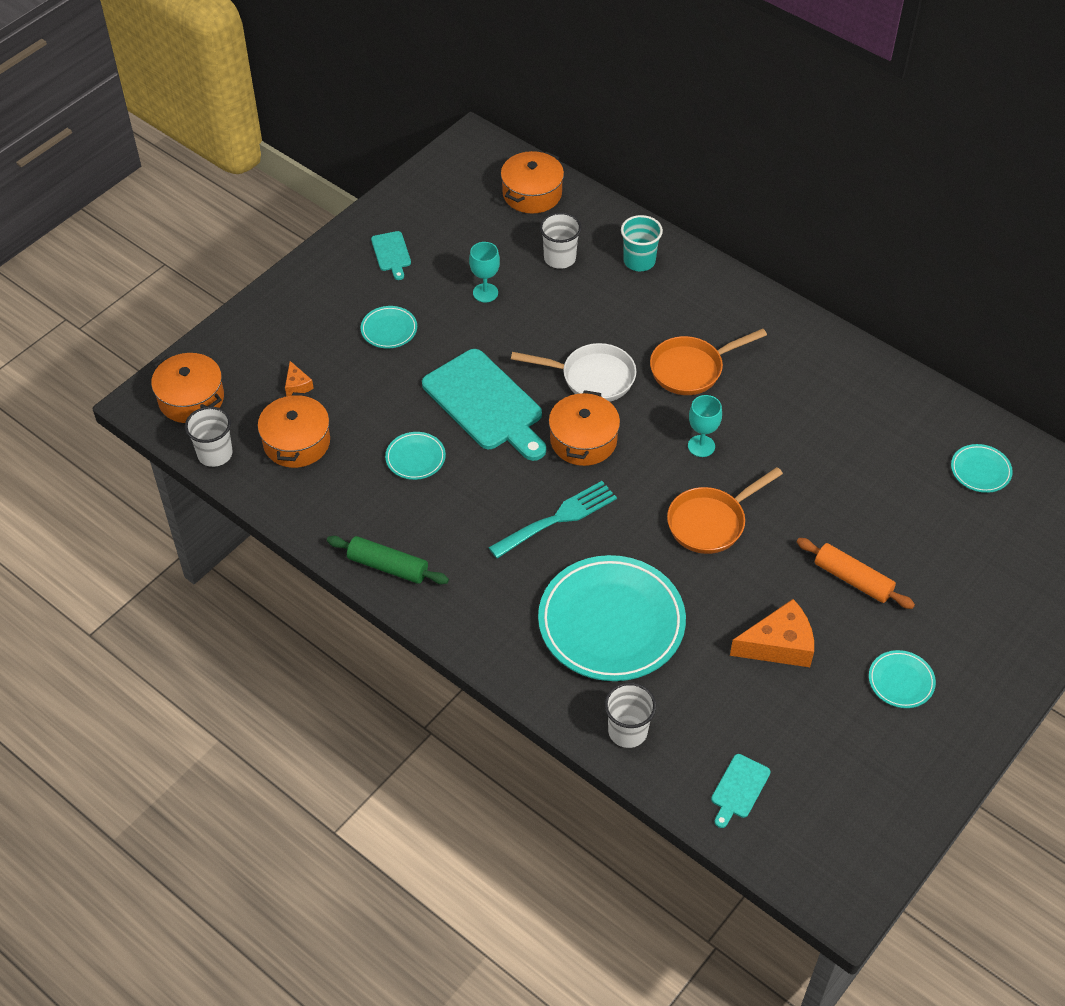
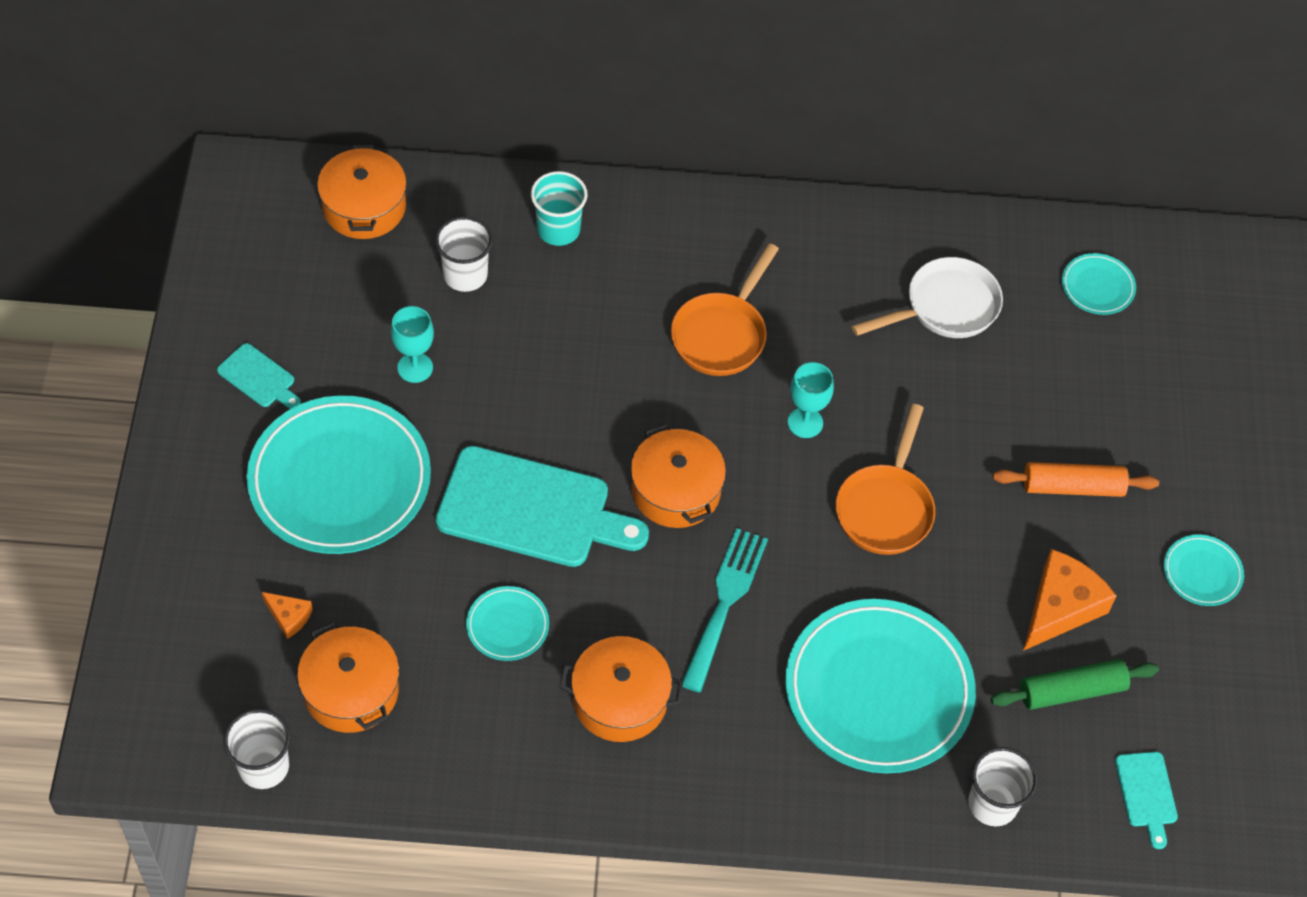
camera: 40 degrees left, 5 degrees up
(191, 399) = (171, 713): orange pot -> orange pot (620, 700)
(388, 566) = (588, 779): green rolling pin -> green rolling pin (1072, 691)
(389, 329) = (340, 480): turquoise plate -> turquoise plate, size x2.27
(592, 377) = (623, 407): white pan -> white pan (945, 307)

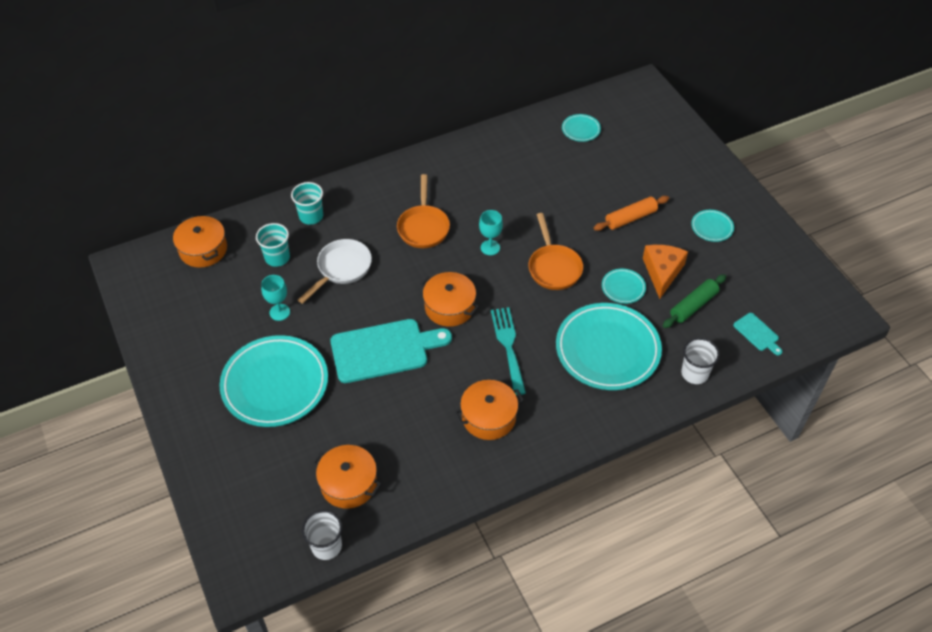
camera: 25 degrees left, 5 degrees down
(259, 378) = (199, 355): turquoise cutting board -> none
(289, 617) = (291, 464): orange cheese -> none
(465, 275) = (277, 257): white cup -> turquoise cup
(507, 626) = (409, 411): turquoise plate -> turquoise plate (623, 288)
(945, 307) = (519, 168): white pan -> white pan (341, 269)

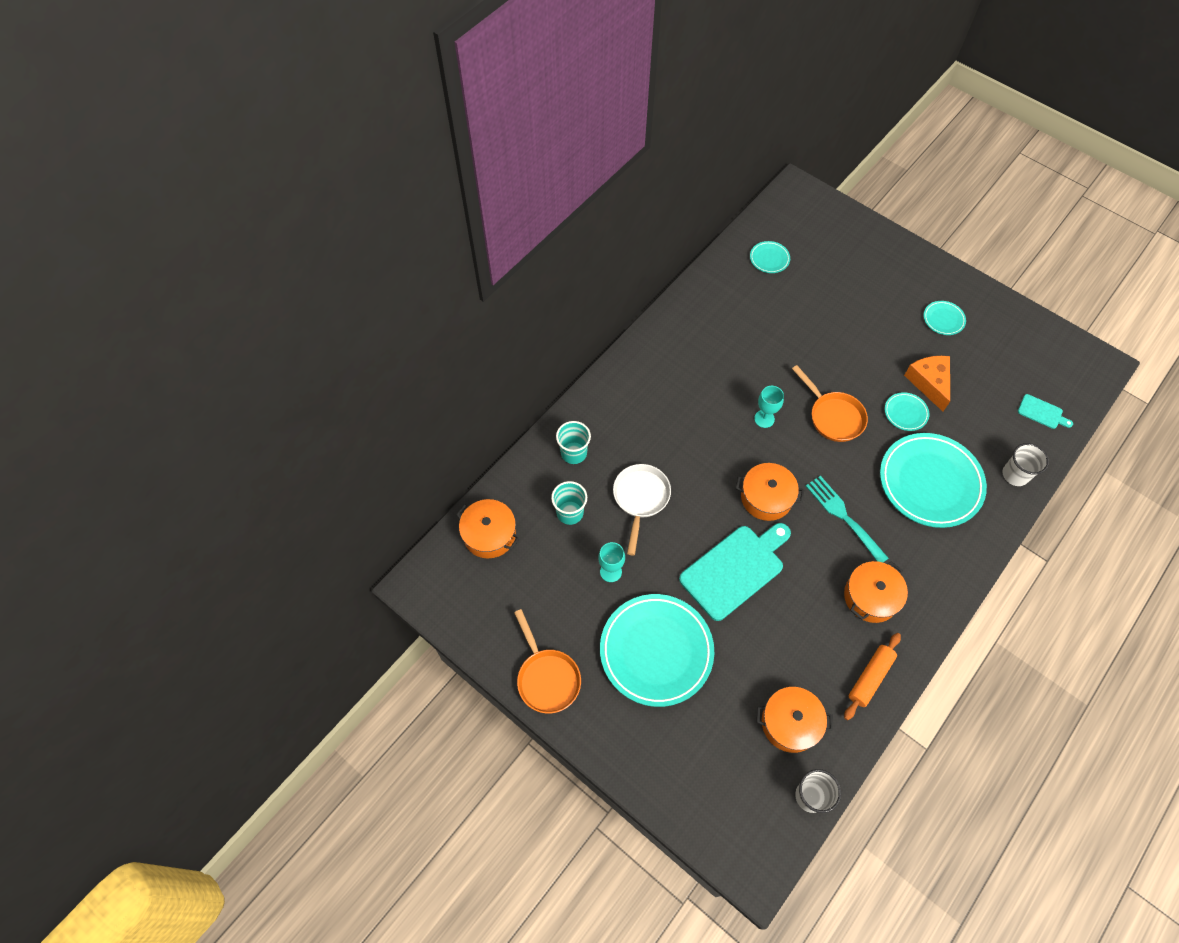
camera: 25 degrees left, 10 degrees up
(423, 227) = (689, 421): orange pan -> orange pan (547, 677)
(630, 218) = (869, 337): orange rolling pin -> orange rolling pin (870, 678)
(693, 306) = (974, 407): green rolling pin -> none

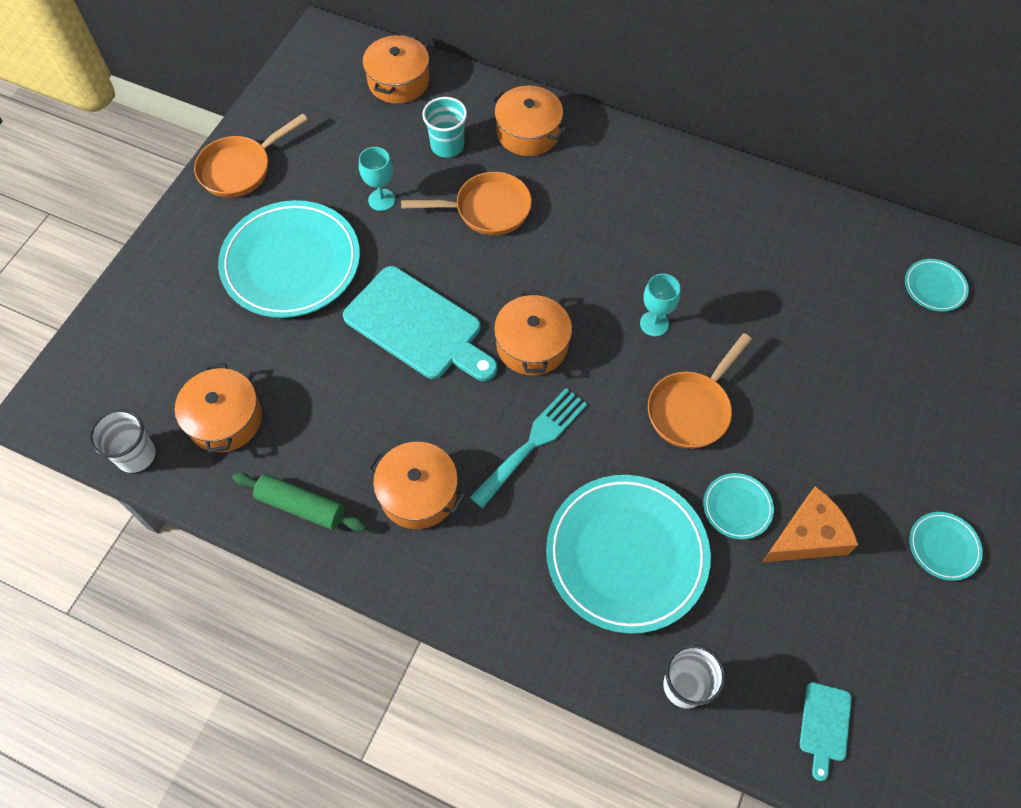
camera: 75 degrees right, 0 degrees up
(573, 453) = (528, 132): turquoise cup -> orange pot
(640, 499) = (486, 209): white pan -> orange pan
(870, 678) = (301, 506): orange rolling pin -> green rolling pin

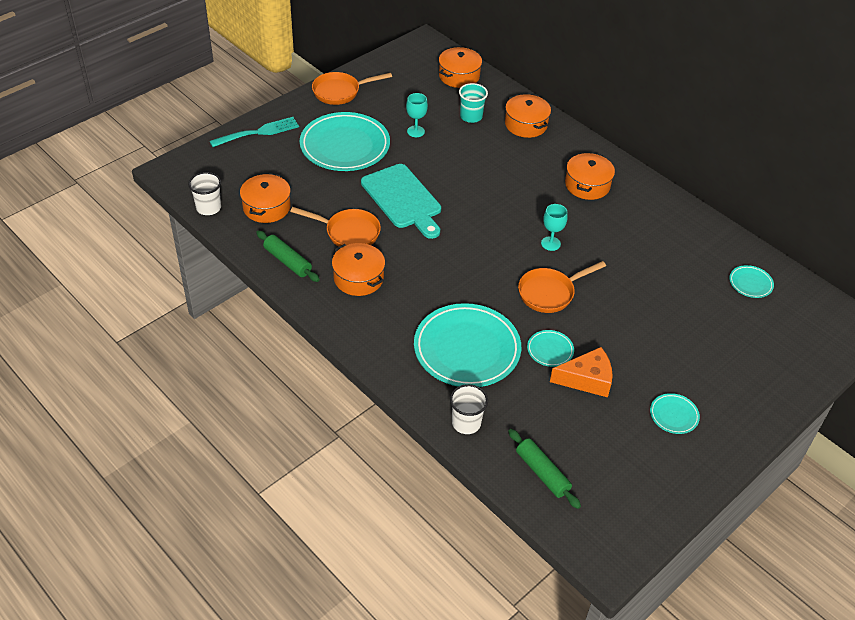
camera: 20 degrees right, 15 degrees down
(486, 209) = (477, 155): orange pan -> orange pan (348, 232)
(532, 345) = (467, 230): orange pot -> orange pot (587, 185)
(532, 443) = (440, 277): turquoise fork -> turquoise fork (258, 132)
(824, 725) = (542, 473): turquoise cutting board -> green rolling pin

